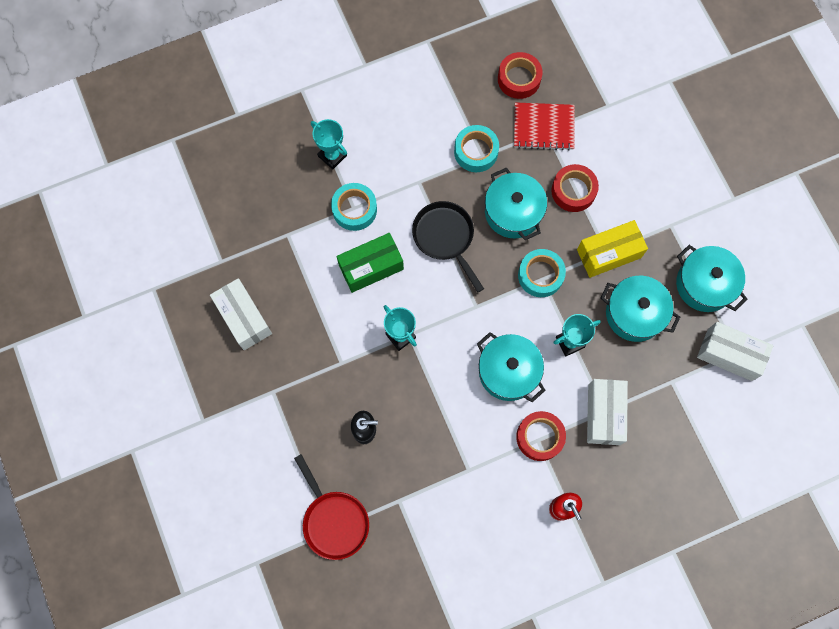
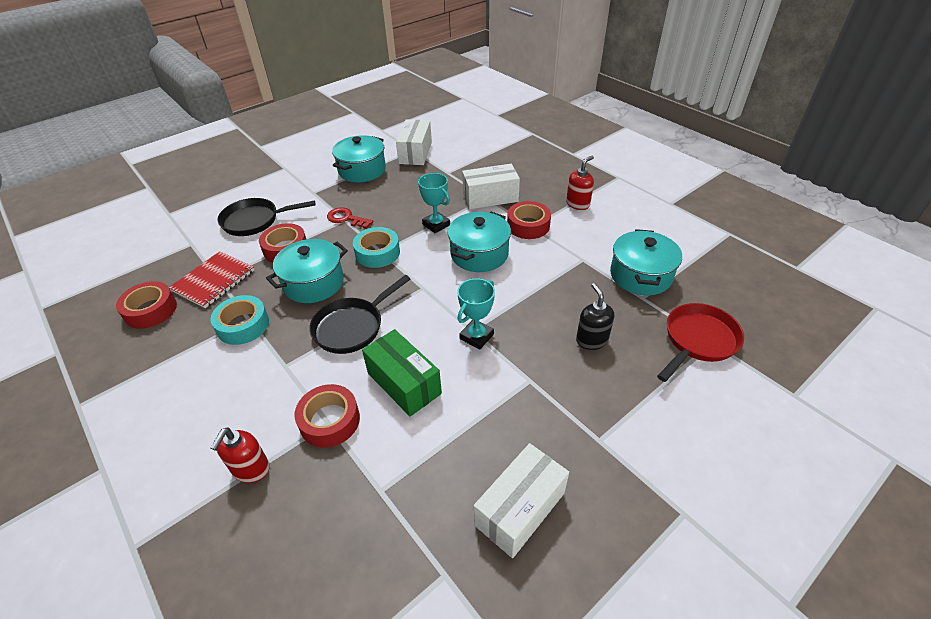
camera: 105 degrees left, 30 degrees down
(332, 156) = (251, 469): turquoise trophy -> red soap dispenser
(354, 209) = (329, 421): turquoise tape -> red tape
(543, 127) = (214, 281): red notebook -> red notebook turned 45 degrees clockwise
(609, 253) = (346, 218): yellow box -> red key
(631, 163) = (255, 221): none -> black pan
(634, 313) = (397, 197): turquoise pot -> turquoise pot (640, 275)

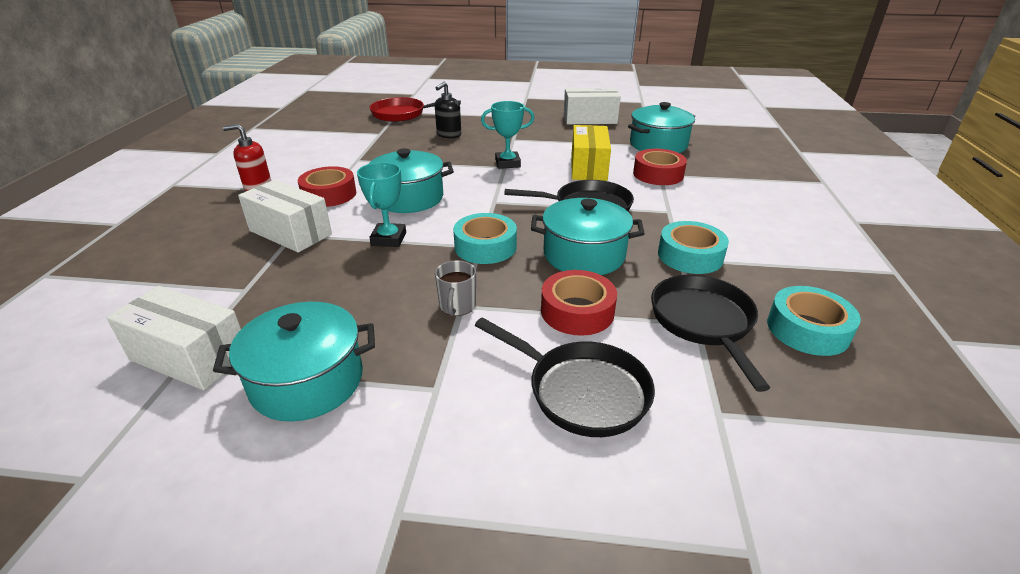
camera: 135 degrees left, 10 degrees down
(150, 310) = (807, 329): red tape -> turquoise tape
(214, 281) = (703, 322): red notebook -> black pan
(251, 469) = (729, 178): red soap dispenser -> none
(346, 218) = (457, 306): red key -> grey mug
(404, 383) = (588, 167): green box -> yellow box
(415, 153) = (190, 356): white box -> white box turned 60 degrees clockwise
(640, 275) = (352, 139): turquoise pot -> turquoise pot (658, 145)

